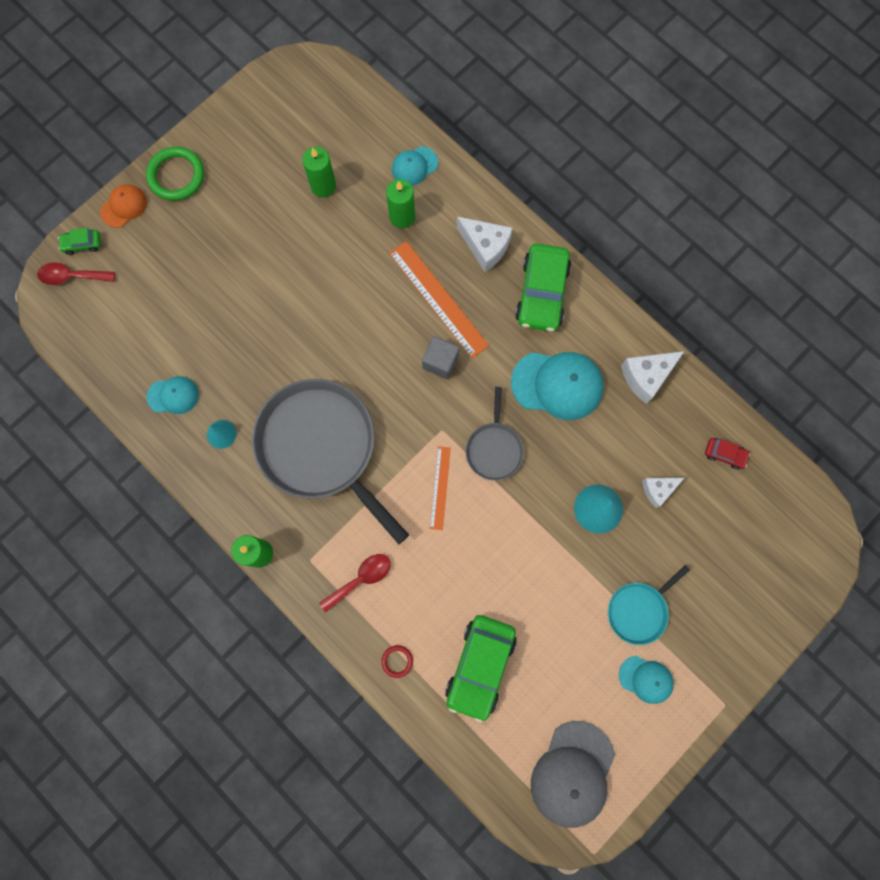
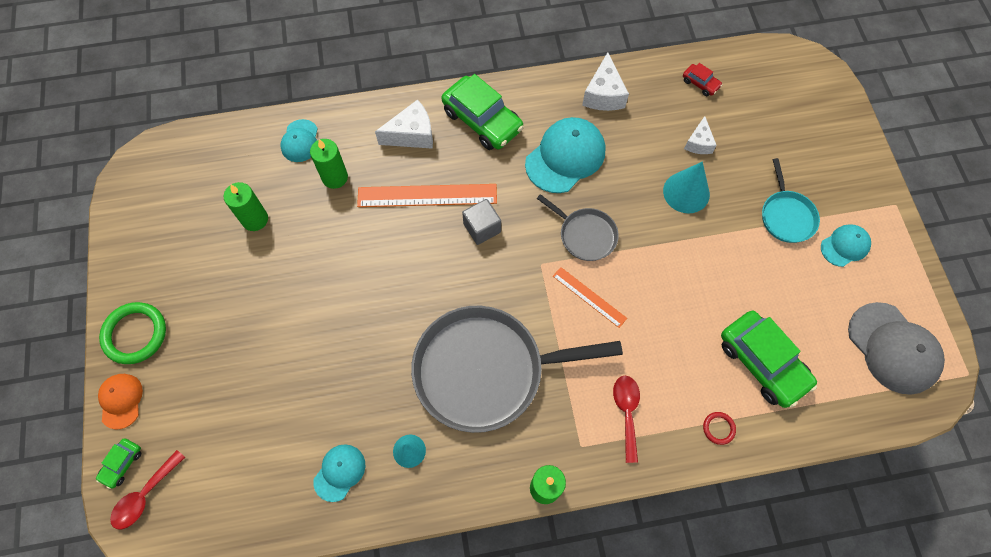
camera: 55 degrees left, 10 degrees down
(724, 454) = (700, 83): red car -> red car turned 75 degrees clockwise

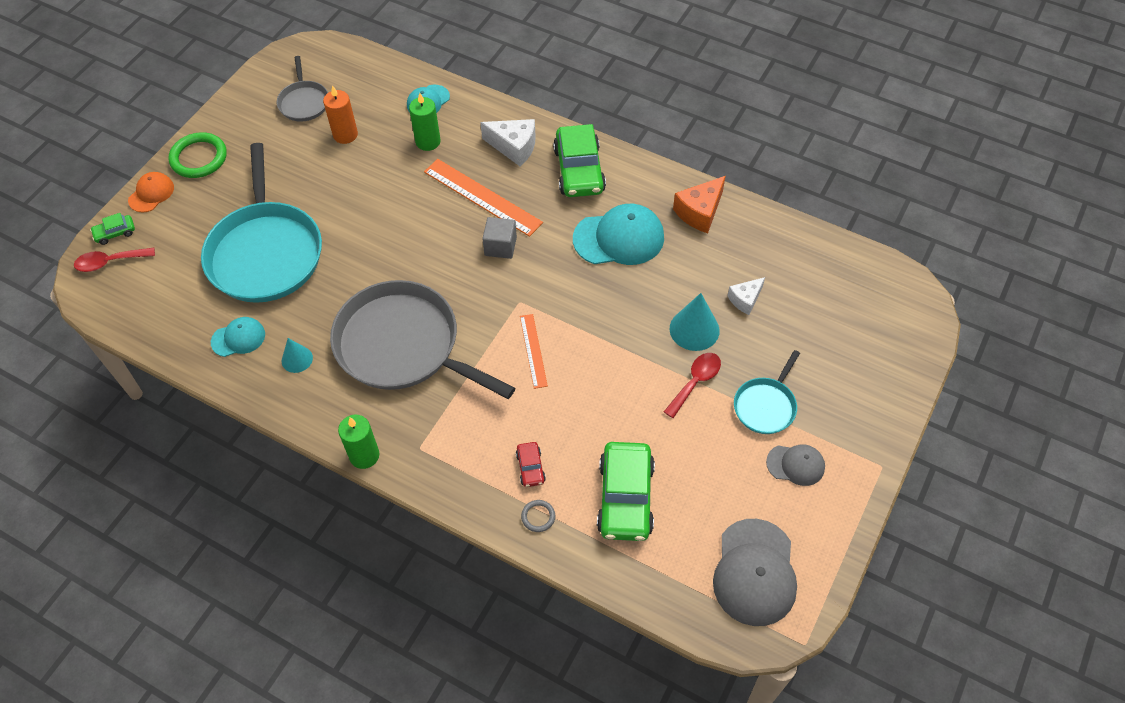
camera: 40 degrees right, 10 degrees down
(255, 219) = (345, 135): green candle -> orange candle
(287, 377) = (265, 252): none -> turquoise pan
(585, 235) = (576, 304): grey pan -> grey pan (304, 102)
(603, 94) = (700, 212): white cheese -> orange cheese
(626, 412) = (477, 451): red spoon -> red spoon (695, 382)
(700, 83) = (796, 255): red car -> red car (530, 467)
(718, 428) = (538, 517): red ring -> grey ring
(845, 246) = (796, 465): turquoise cap -> grey cap

